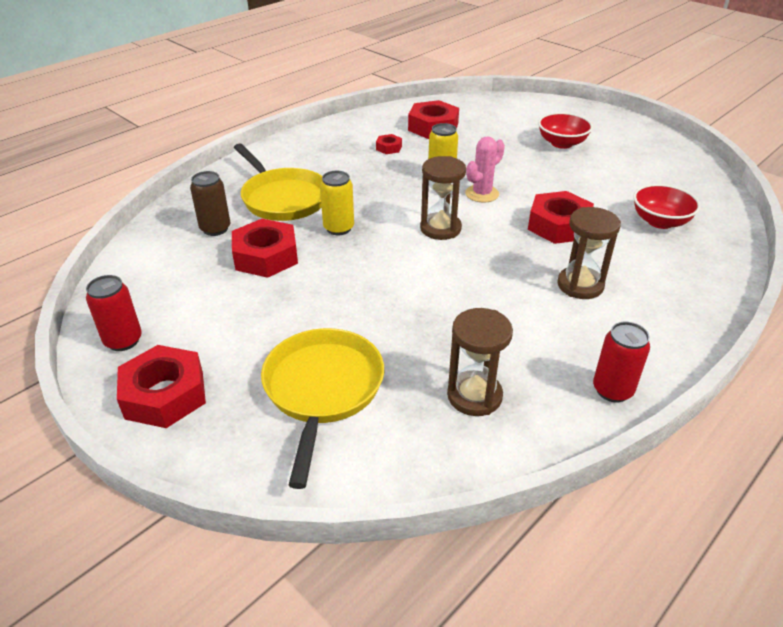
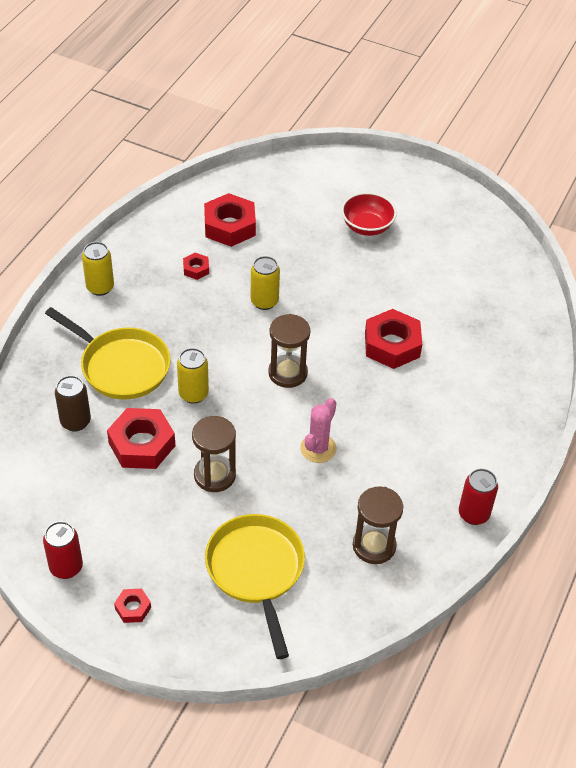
camera: 20 degrees left, 10 degrees up
(164, 394) = (133, 608): red nut -> red nut, size x0.49
(298, 147) = (100, 287): none -> yellow can
(482, 194) = (311, 318): pink cactus -> pink cactus (318, 448)
(580, 285) = (426, 413): brown hourglass -> brown hourglass (214, 475)
(660, 221) = (478, 320): red bowl -> none

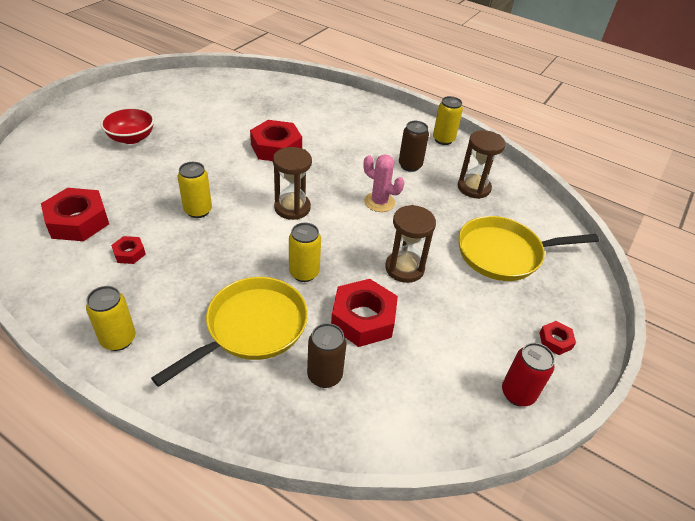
camera: 85 degrees left, 5 degrees down
(400, 477) = (410, 165): none -> brown can
(473, 514) = (443, 139): red can -> yellow can

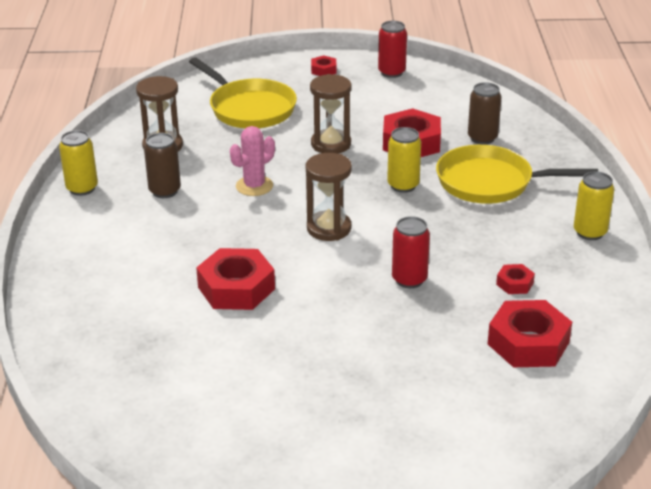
camera: 120 degrees left, 10 degrees down
(131, 138) = (358, 410): red bowl -> none
(198, 211) = (409, 279): yellow can -> red can
(379, 202) = (254, 186): pink cactus -> pink cactus turned 45 degrees clockwise

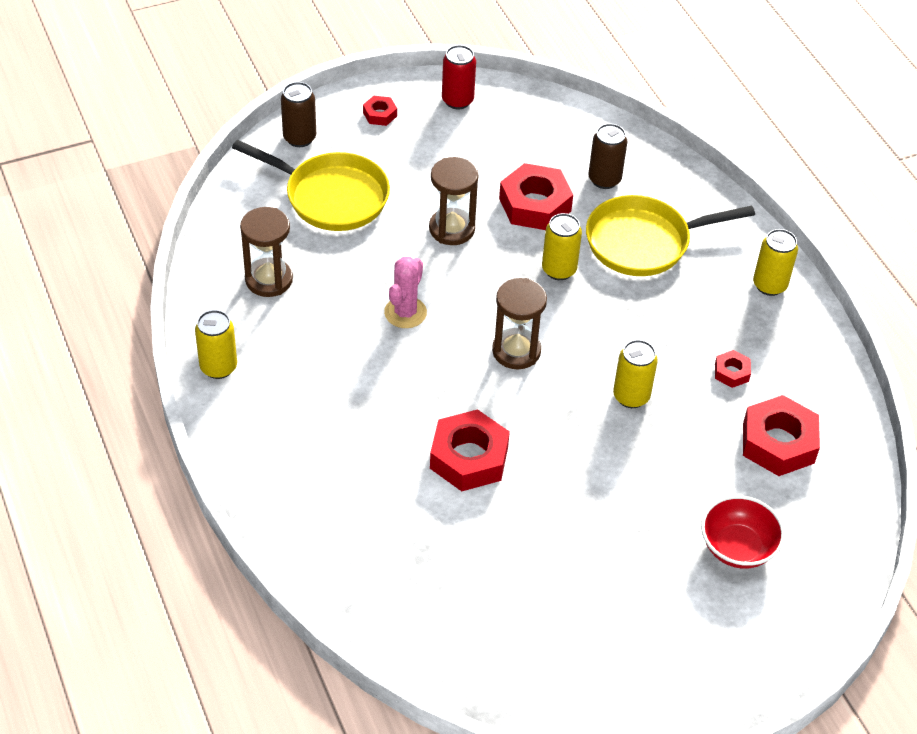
camera: 25 degrees left, 15 degrees up
(165, 191) = (313, 346): brown can -> brown can (299, 138)
(409, 279) = (631, 396): red can -> yellow can
(437, 410) = (737, 547): none -> red bowl

